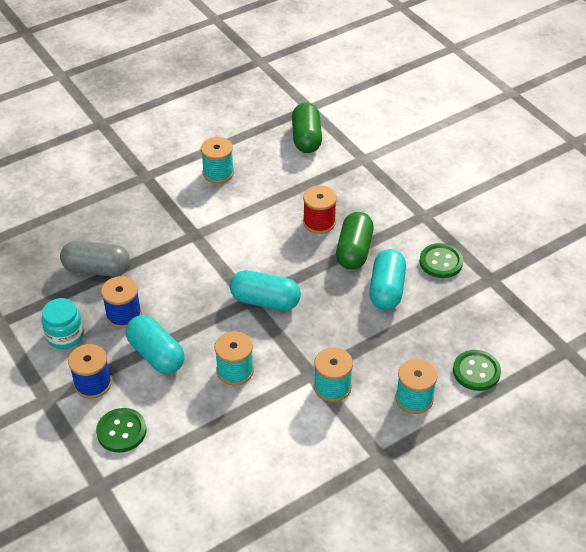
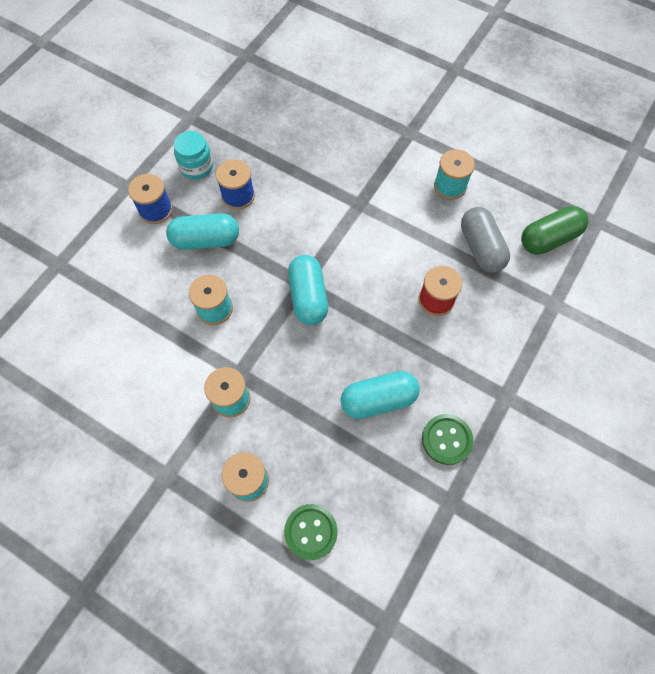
camera: 65 degrees right, 20 degrees up
(97, 269) = (279, 152): grey capsule -> grey capsule (481, 248)
(121, 431) = (116, 253): green button -> none
(156, 354) = (206, 240): turquoise capsule -> turquoise capsule turned 60 degrees clockwise
(354, 251) = (415, 348): green capsule -> none

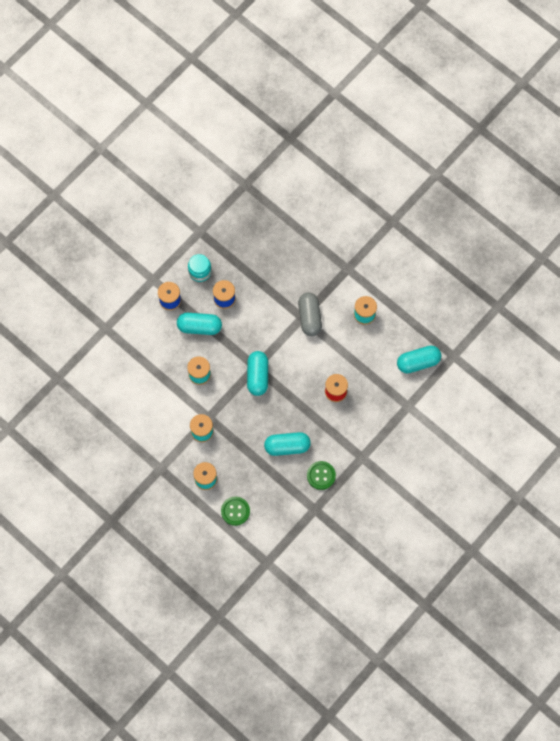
camera: 10 degrees right, 5 degrees up
(481, 248) = (373, 361): grey capsule -> grey capsule (309, 317)
(549, 238) = (418, 362): green capsule -> turquoise capsule

